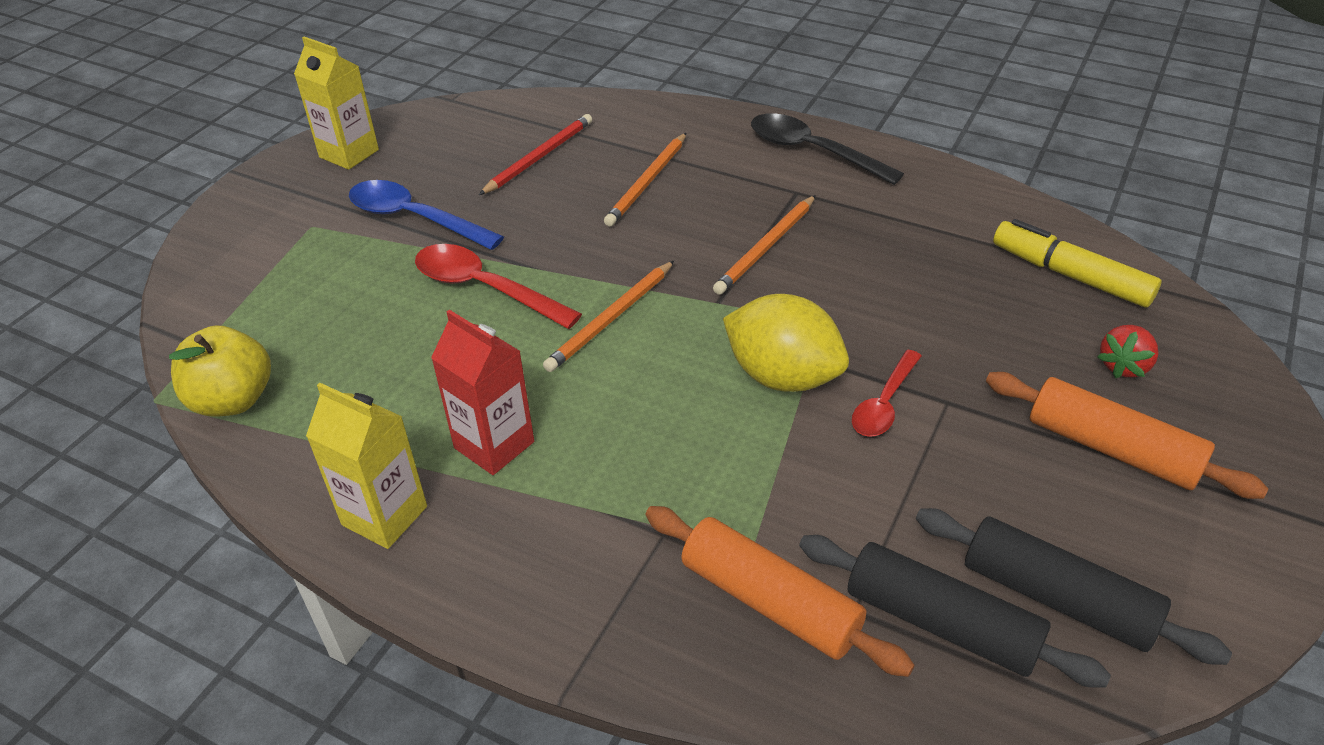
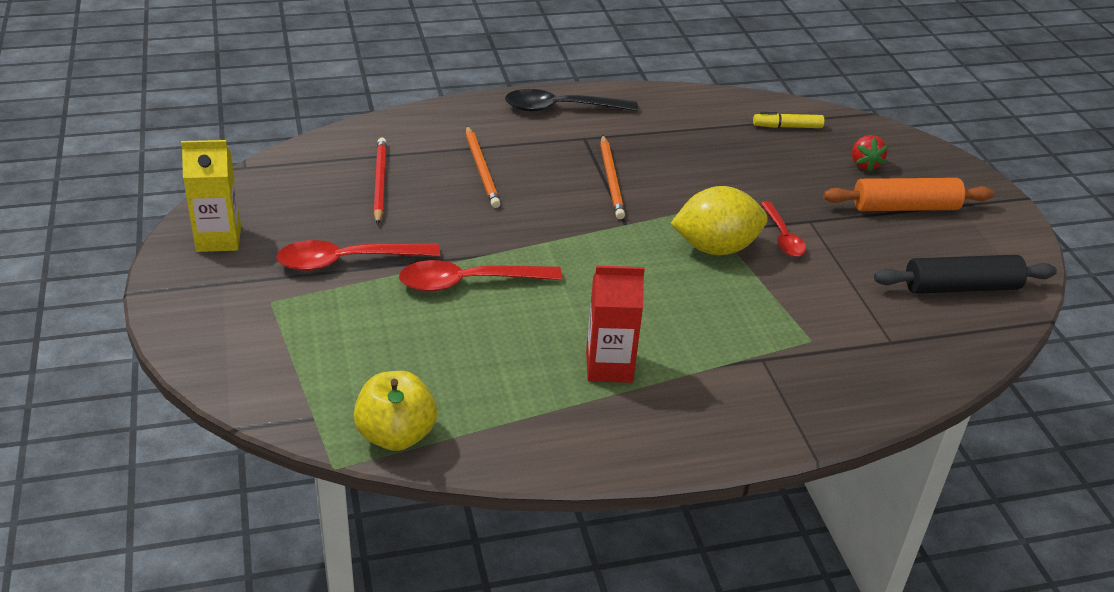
camera: 45 degrees left, 5 degrees down
(384, 516) = (601, 439): yellow carton -> none
(415, 218) = (347, 261): blue spoon -> red spoon
(611, 319) = (577, 263): orange pencil -> none
(770, 601) = (852, 360): orange rolling pin -> none
(941, 623) = (931, 325): black rolling pin -> none
(1070, 275) = (787, 127): yellow marker -> yellow marker, size x0.63

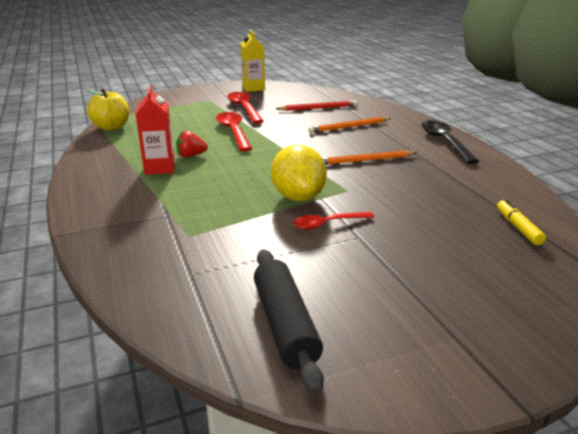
camera: 85 degrees right, 10 degrees down
(864, 164) = (489, 271): red strawberry -> red strawberry (191, 156)
(905, 207) = (421, 294): orange rolling pin -> none

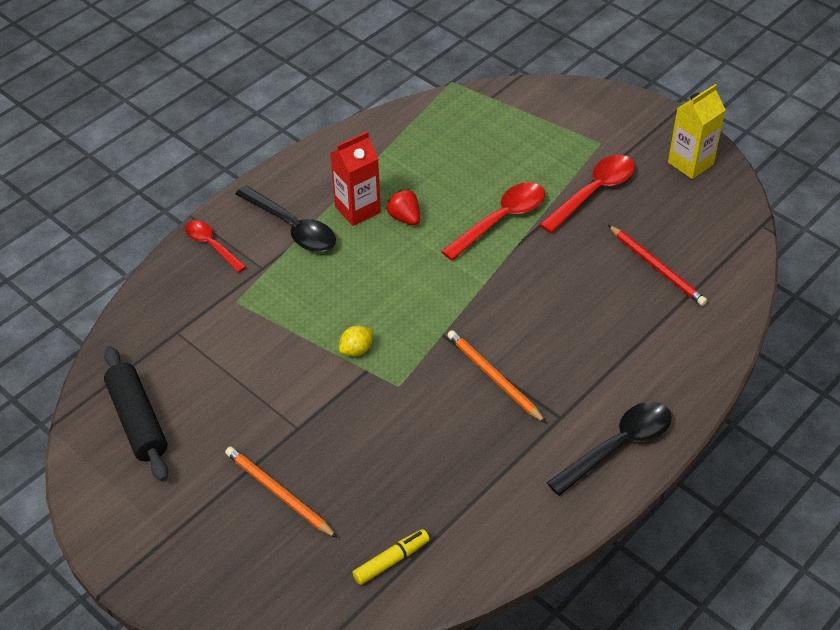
camera: 65 degrees right, 20 degrees up
(112, 127) = (439, 110): yellow apple -> none
(141, 194) = (292, 227): none -> black spoon
(285, 324) = (138, 420): black rolling pin -> black rolling pin turned 75 degrees counterclockwise
(298, 197) = (356, 350): yellow lemon -> yellow lemon, size x0.46
(327, 224) = (310, 394): red spoon -> red spoon (211, 245)
(349, 127) = (602, 326): orange pencil -> orange pencil (278, 493)

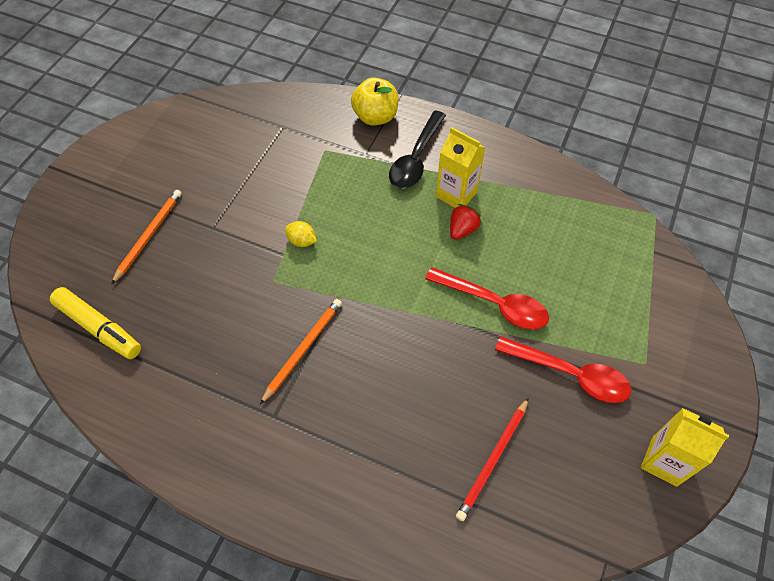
camera: 70 degrees right, 10 degrees up
(138, 420) = (195, 134): black rolling pin -> none
(211, 245) = (375, 117): red spoon -> yellow apple
(357, 209) = (456, 194): red carton -> yellow carton
(391, 560) = (99, 328): yellow marker -> yellow marker, size x1.60
(618, 446) = (252, 475): black spoon -> none

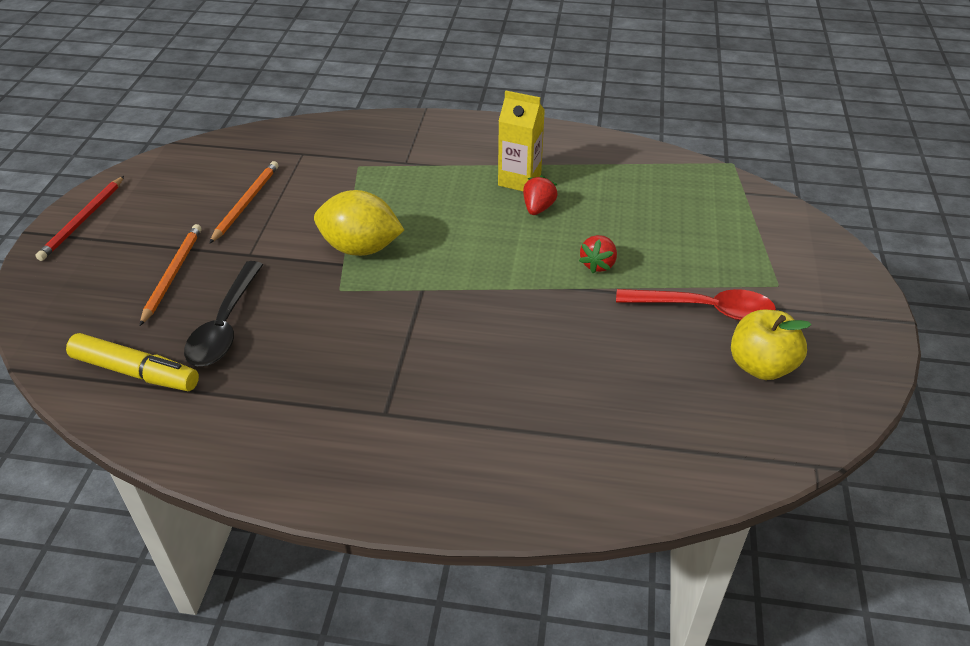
camera: 15 degrees left, 15 degrees down
(302, 241) = (360, 248): yellow lemon -> yellow lemon, size x2.16
(303, 349) = (398, 344): orange pencil -> orange pencil (246, 203)
(375, 117) = (405, 130): yellow apple -> yellow apple (761, 366)
(416, 158) = (463, 157): black spoon -> black spoon (225, 325)
(493, 460) = (654, 401): red pencil -> red pencil (83, 220)
(494, 304) = (598, 264): red spoon -> red strawberry
(664, 461) = (835, 364): yellow carton -> none

